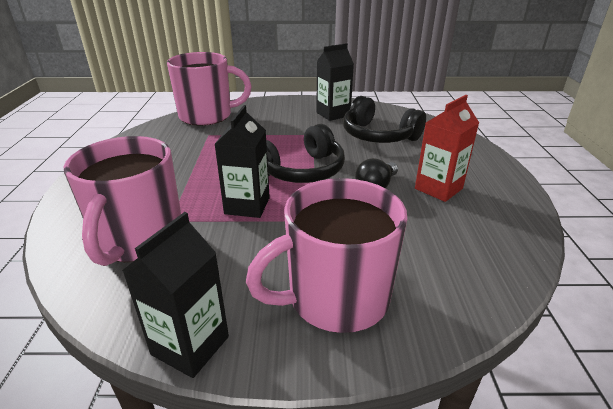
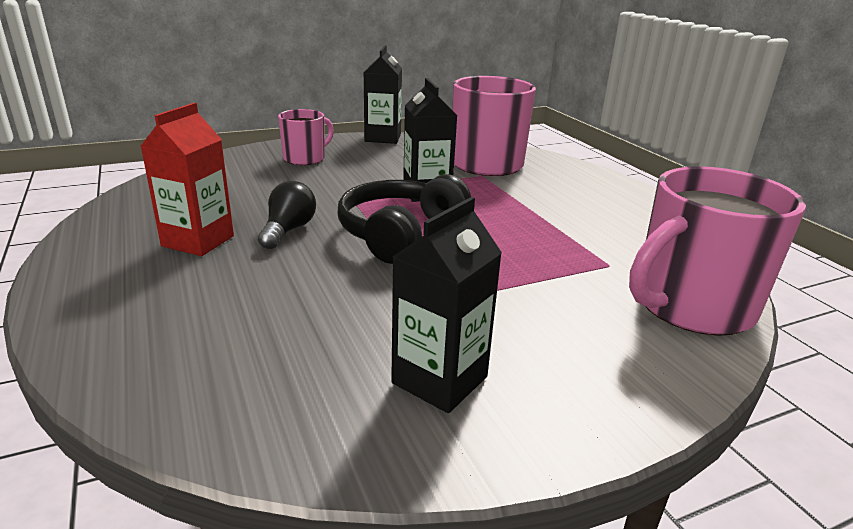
camera: 155 degrees right, 5 degrees down
(335, 297) = (305, 158): pink mug -> pink mug, size x0.56
(378, 136) = (300, 325): black headphones -> none

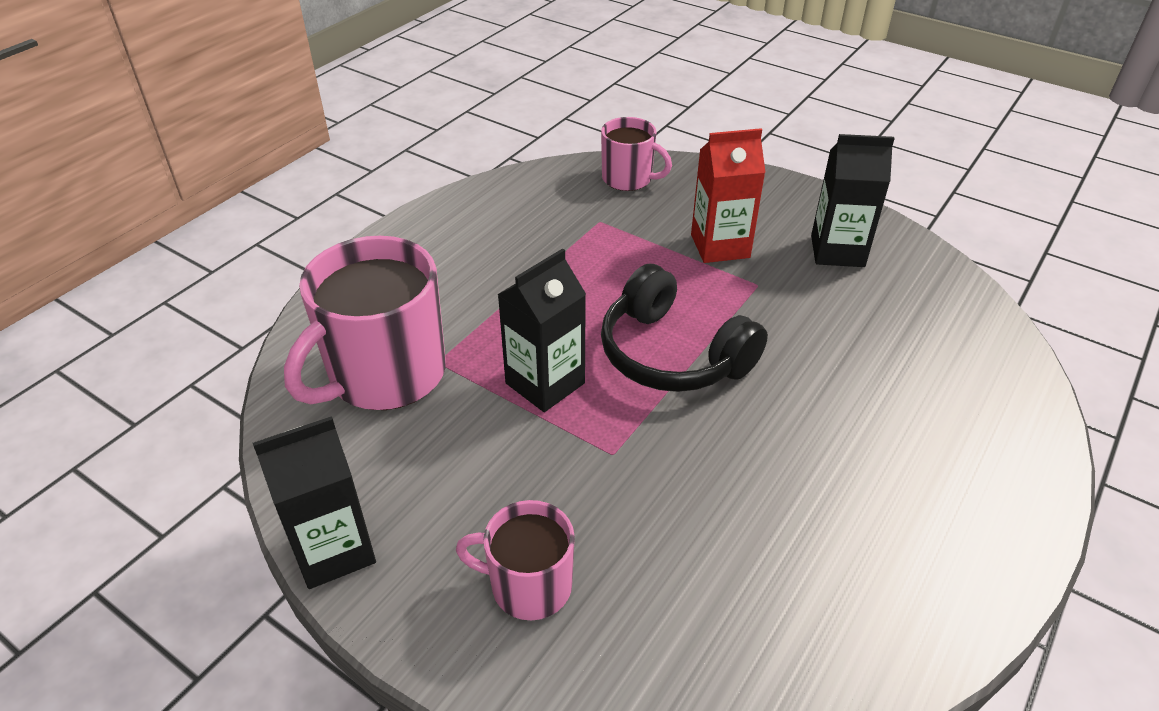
camera: 120 degrees left, 15 degrees up
(198, 241) = (858, 493): red carton -> red carton (720, 246)
(288, 230) = (757, 439): black light bulb -> none
(400, 233) = (672, 354): black headphones -> black headphones turned 45 degrees clockwise
(691, 306) = (628, 179): pink mug -> pink mug, size x0.56

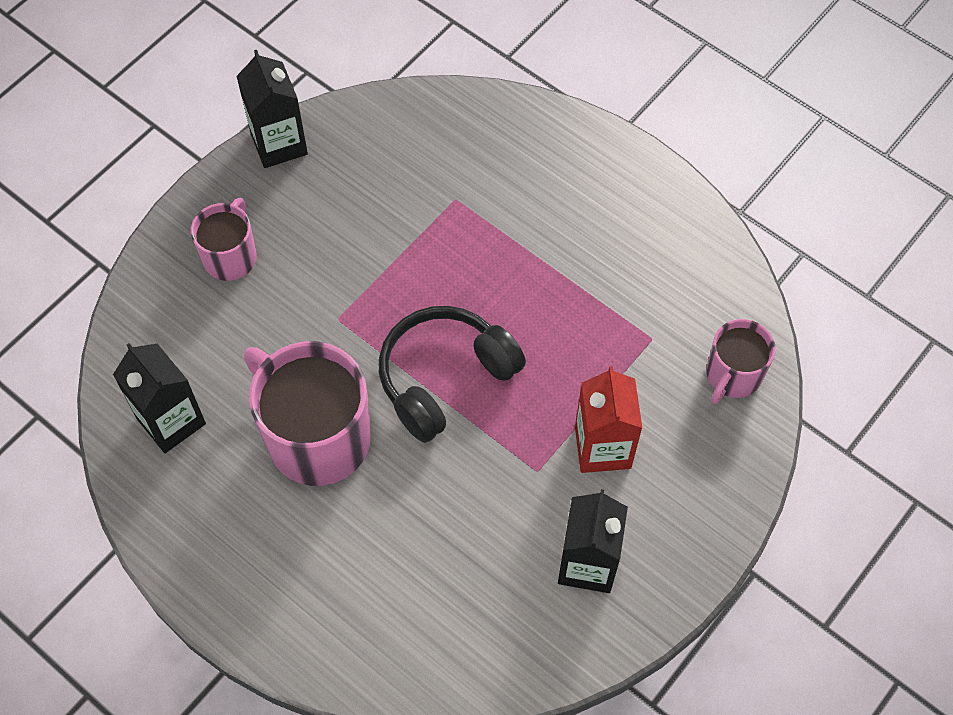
camera: 95 degrees right, 20 degrees up
(384, 375) = (444, 162): pink mug -> pink mug (316, 436)
(545, 383) = (420, 276): black carton -> black carton (171, 421)

